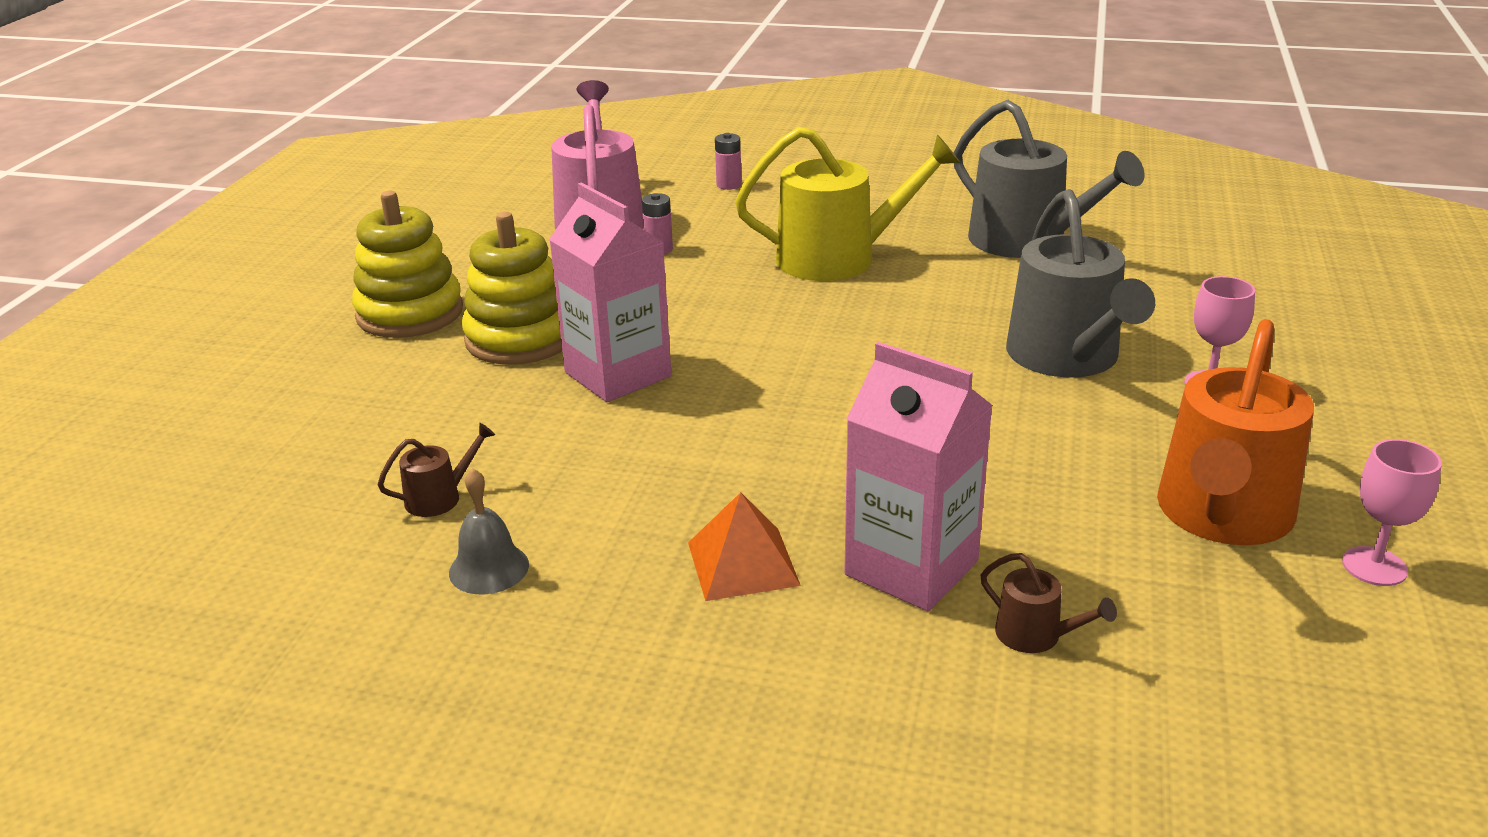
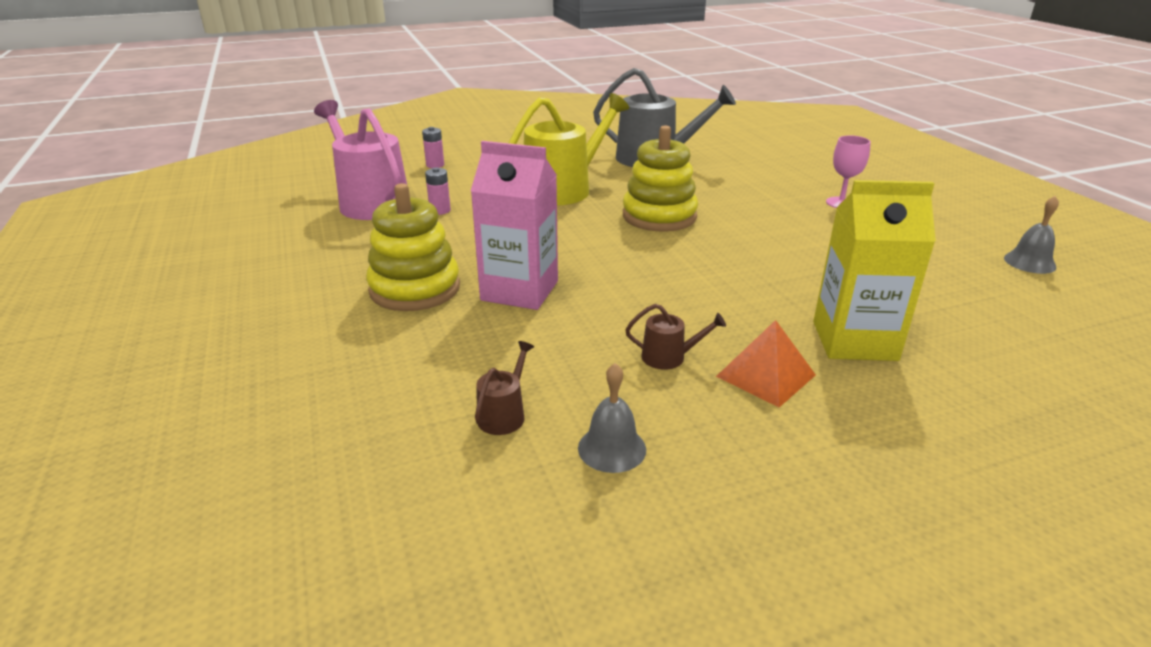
camera: 35 degrees left, 0 degrees up
(410, 313) = (299, 297): yellow stacking toy -> yellow stacking toy (659, 216)
(911, 568) = (854, 341): pink carton -> yellow carton
(1035, 635) = (963, 351): brown watering can -> brown watering can (669, 357)
(1067, 357) = (760, 208): grey watering can -> none
(1222, 515) = (941, 261): orange watering can -> none
(1374, 566) = (1029, 262): pink goblet -> grey bell

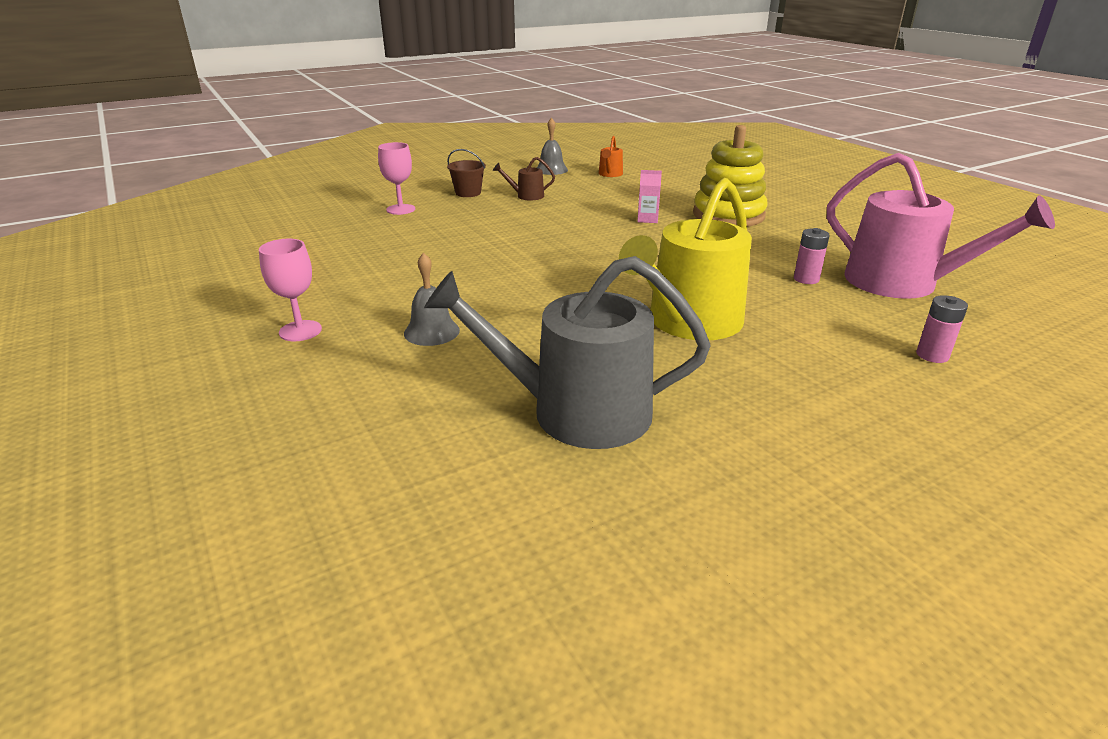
camera: 170 degrees right, 0 degrees up
(504, 415) = (610, 174): brown watering can -> orange watering can
(519, 291) = (647, 219): pink carton -> pink carton, size x0.41
(659, 216) = (548, 291): yellow stacking toy -> none
(766, 375) = (468, 193): orange pyramid -> brown bucket
(854, 341) = (401, 209): yellow carton -> pink goblet
(1029, 262) = (172, 270): grey bell -> grey bell (431, 331)

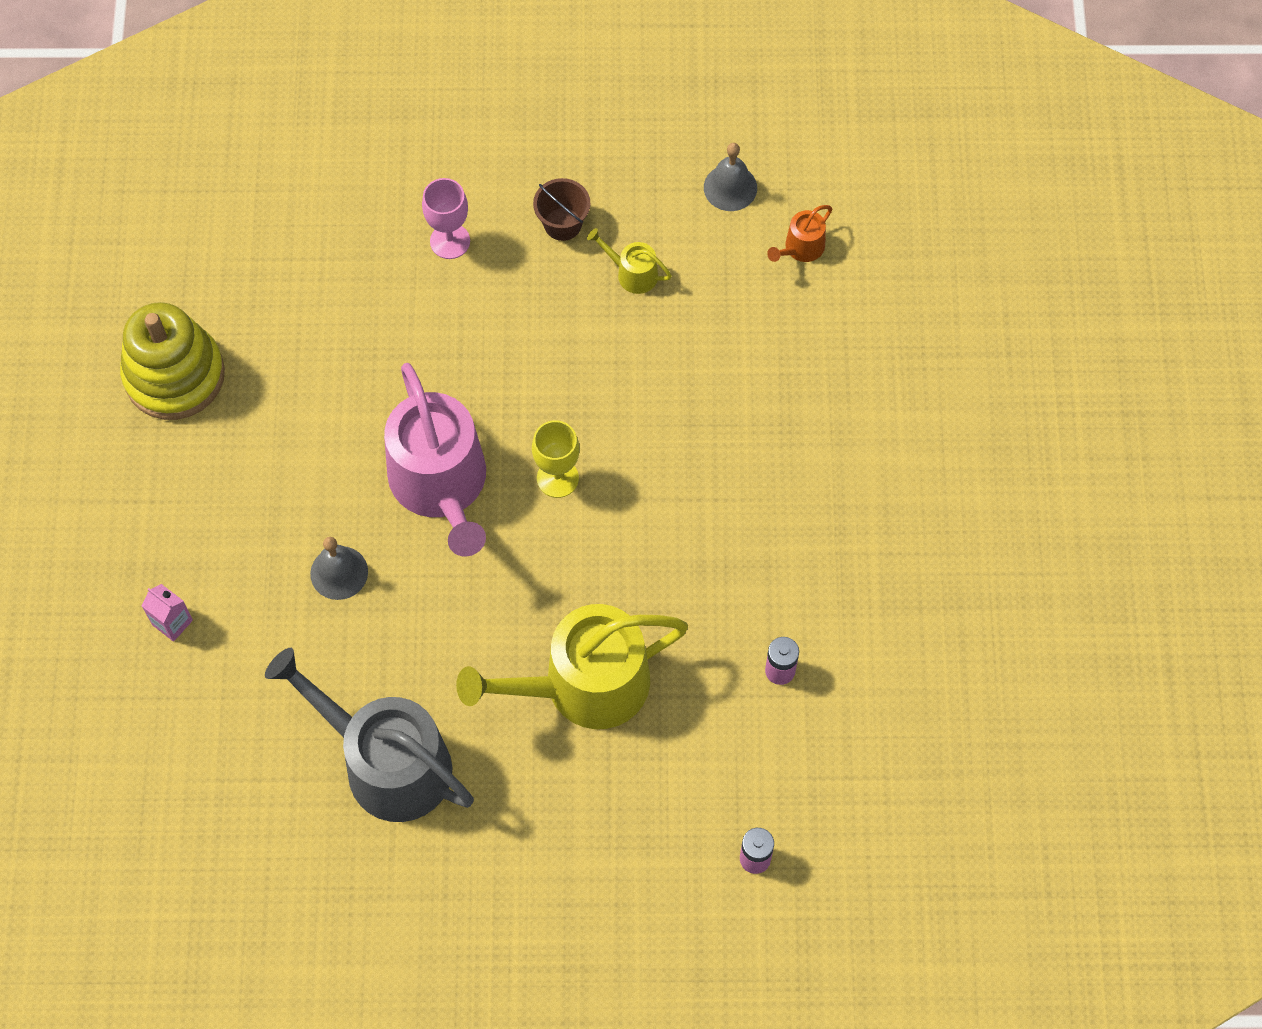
camera: 30 degrees right, 35 degrees up
(300, 331) = (225, 508): pink goblet -> none
(526, 196) = (632, 273): brown watering can -> yellow watering can
(561, 256) = (557, 478): none -> yellow goblet
(647, 219) = (732, 428): pink carton -> pink carton (172, 622)
(728, 215) = (844, 470): yellow stacking toy -> yellow stacking toy (174, 375)
(902, 283) = (874, 734): pink watering can -> pink watering can (441, 484)

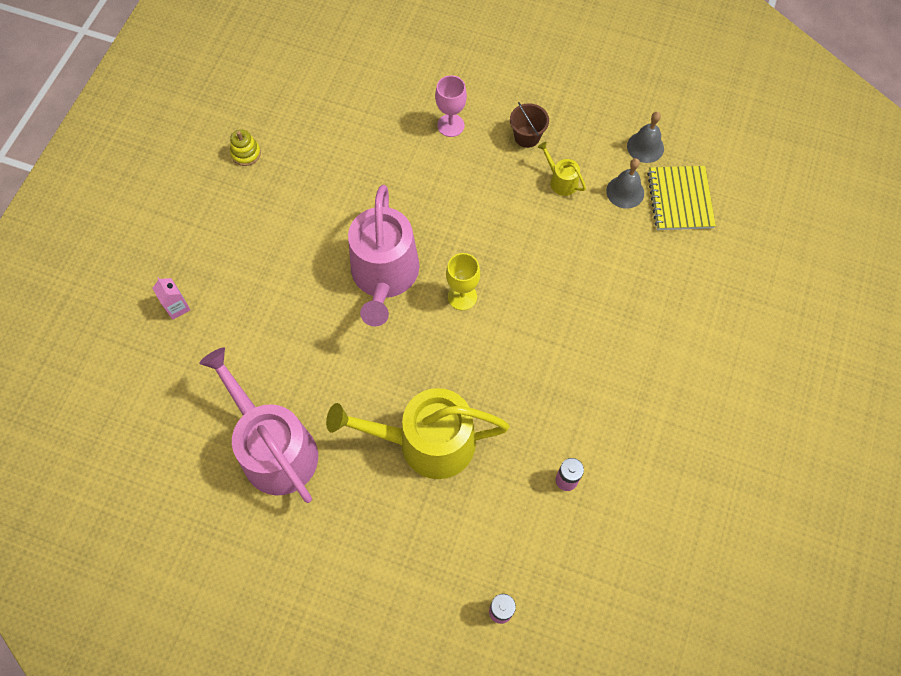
camera: 20 degrees right, 0 degrees up
(174, 375) = (246, 153): yellow stacking toy -> yellow stacking toy, size x0.44
(339, 572) = (295, 311): grey bell -> grey bell (625, 192)
(387, 763) = (274, 449): grey watering can -> pink watering can
(801, 248) = (679, 199): orange watering can -> yellow notebook

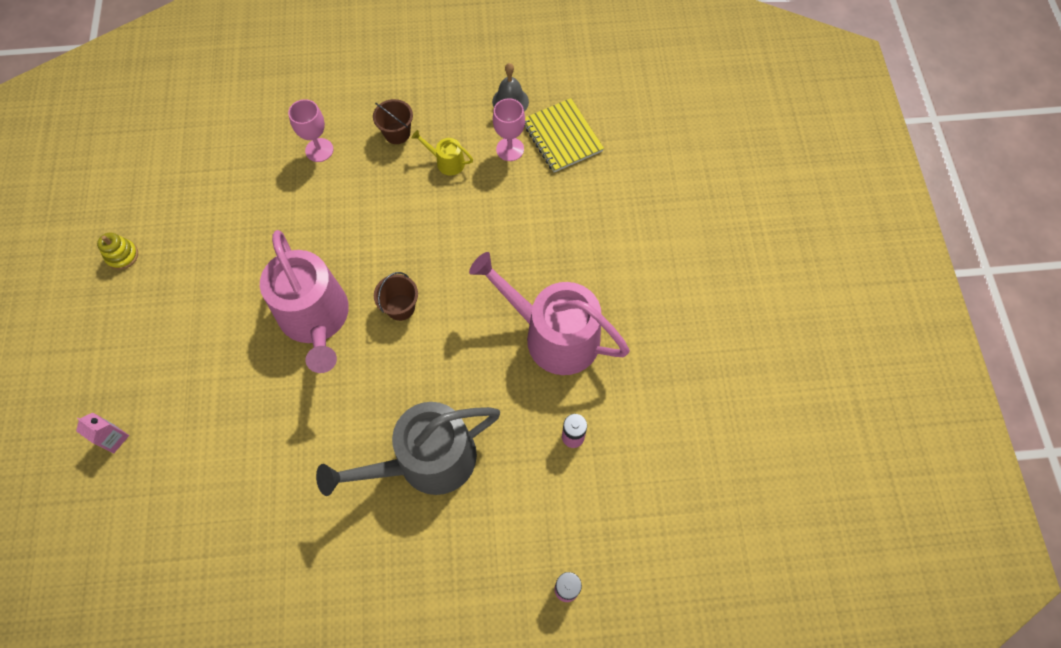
camera: 25 degrees left, 0 degrees up
(274, 449) = (277, 536): pink watering can -> pink watering can (553, 335)
(427, 442) = (427, 461): yellow watering can -> grey watering can
(462, 296) = (400, 307): yellow goblet -> brown bucket
(625, 192) = (510, 149): grey bell -> pink goblet

